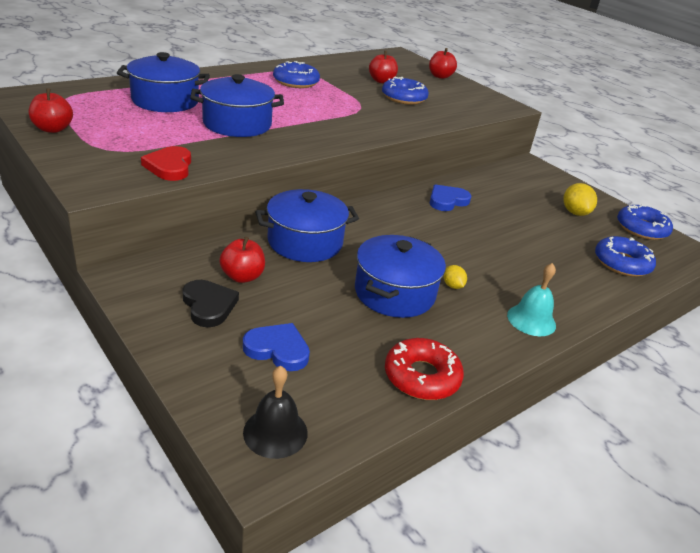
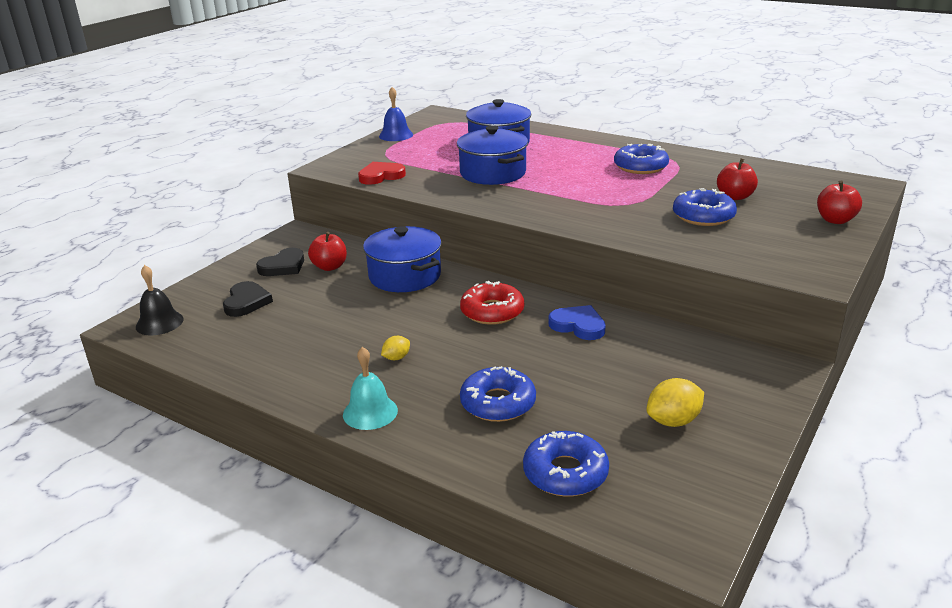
camera: 75 degrees right, 5 degrees down
(53, 129) = (396, 135): red apple -> blue bell
(277, 349) = (246, 302): blue heart -> black heart
(394, 293) = (358, 331): blue pot -> none
(421, 377) = (244, 366): red donut -> red donut (492, 311)
(641, 229) = (703, 490): blue donut -> blue donut (498, 403)

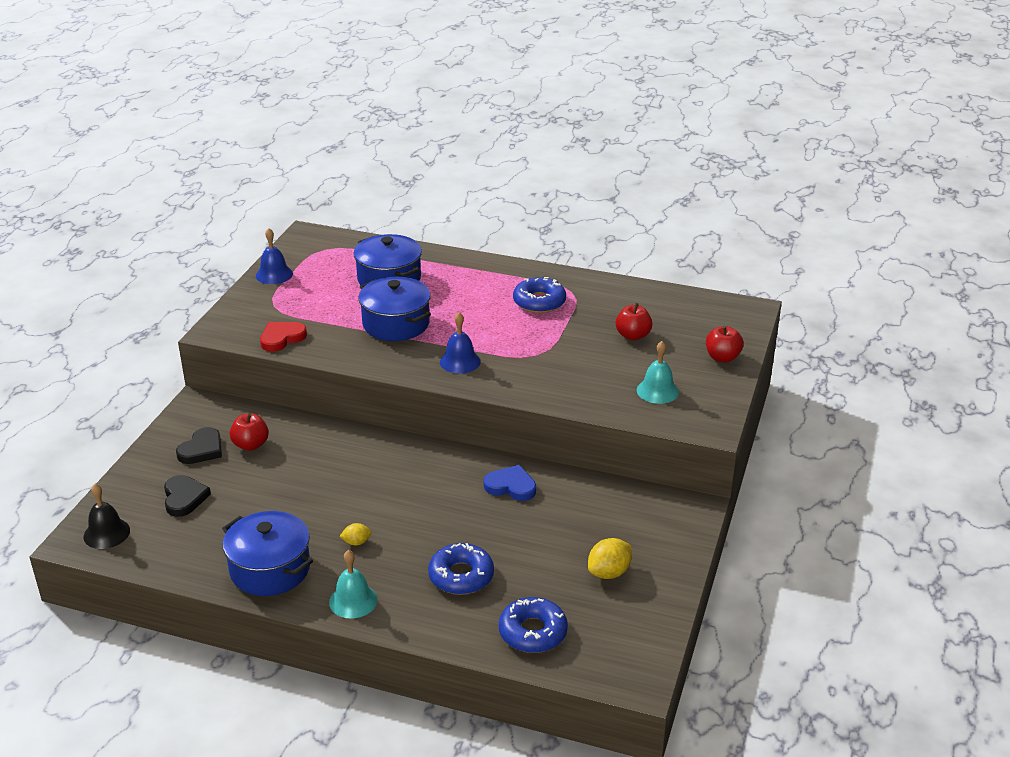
camera: 15 degrees left, 5 degrees up
(396, 358) = (356, 542): yellow lemon -> yellow lemon turned 45 degrees clockwise
(405, 276) = (331, 448): blue pot -> blue pot (270, 569)
(492, 311) = (428, 480): red donut -> none
(546, 203) = (460, 361): none -> blue bell
(703, 216) = (608, 364): blue donut -> none
(756, 241) = (657, 391): none -> turquoise bell

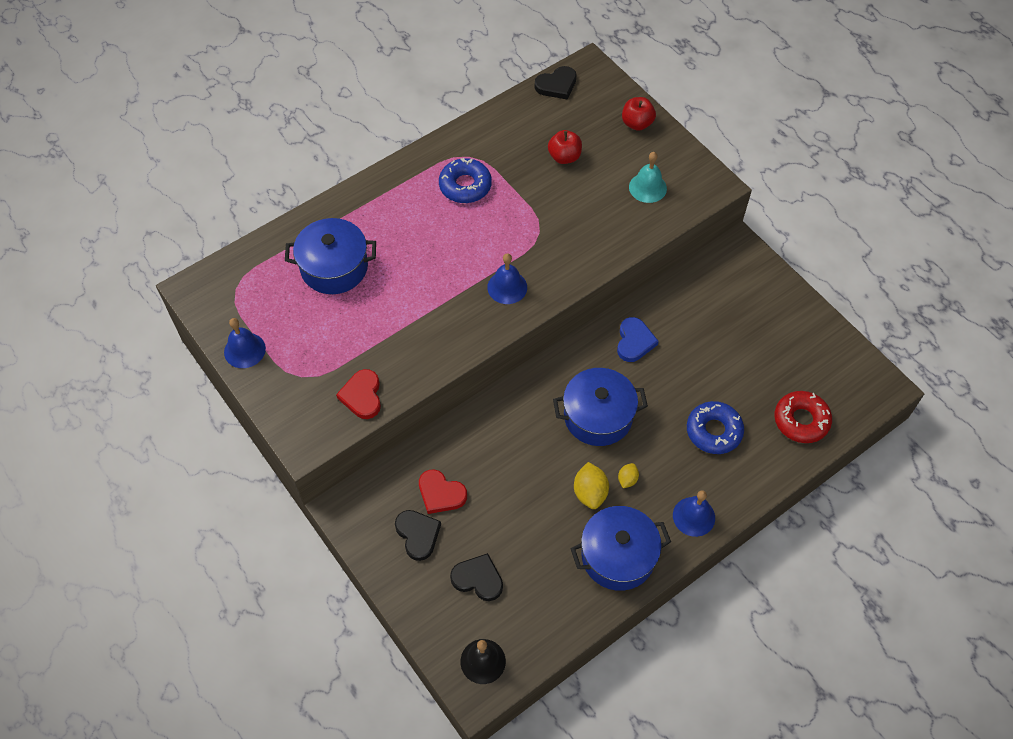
camera: 55 degrees left, 25 degrees up
(251, 445) = (441, 494): red apple -> red heart
(353, 600) = (694, 516): turquoise bell -> blue bell
(396, 324) = (412, 300): blue pot -> blue pot (598, 416)
(511, 486) = (634, 341): blue heart -> blue heart turned 135 degrees clockwise
(532, 632) = (801, 420): blue donut -> red donut
(609, 572) = (771, 339): yellow lemon -> yellow lemon (590, 493)
(706, 302) = (556, 85): none -> black heart

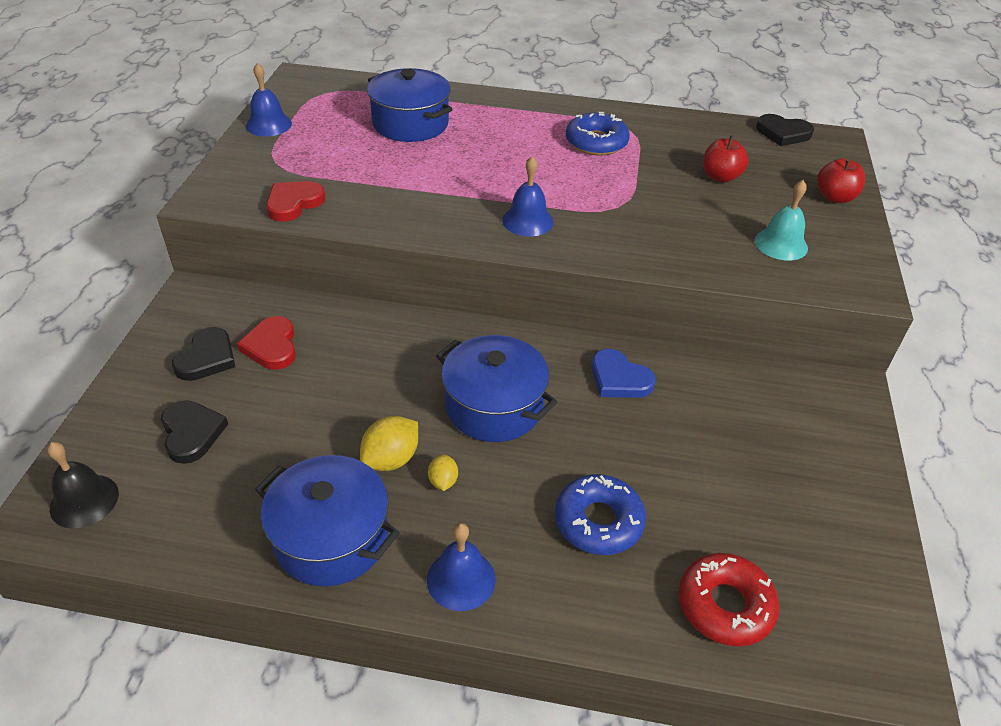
camera: 45 degrees right, 15 degrees down
(627, 479) = (443, 481): yellow lemon -> yellow lemon turned 75 degrees counterclockwise
(634, 341) = (619, 379): blue heart -> blue heart turned 75 degrees clockwise

